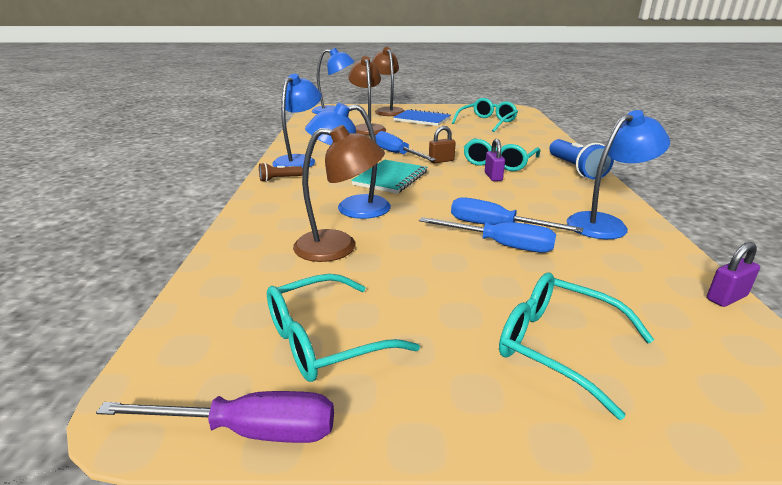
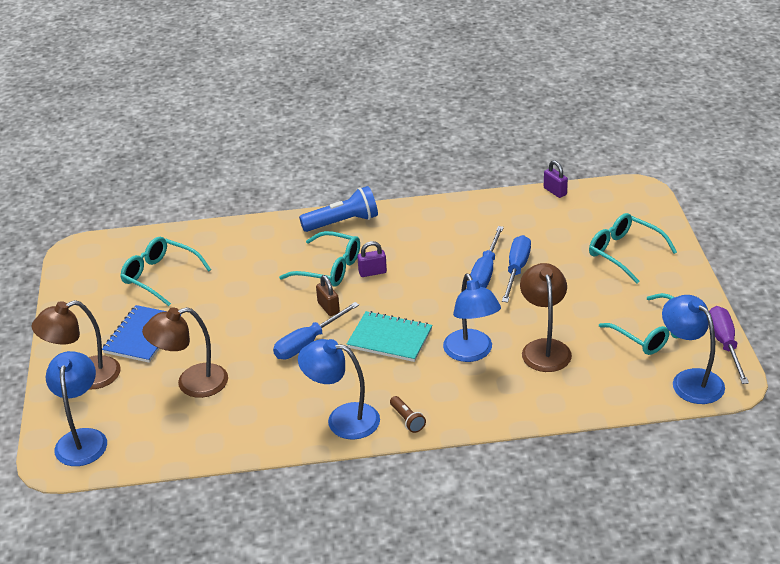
camera: 95 degrees left, 10 degrees up
(557, 346) = (624, 253): turquoise glasses -> turquoise glasses turned 105 degrees clockwise
(605, 224) = (465, 220): blue lamp -> blue lamp (690, 380)

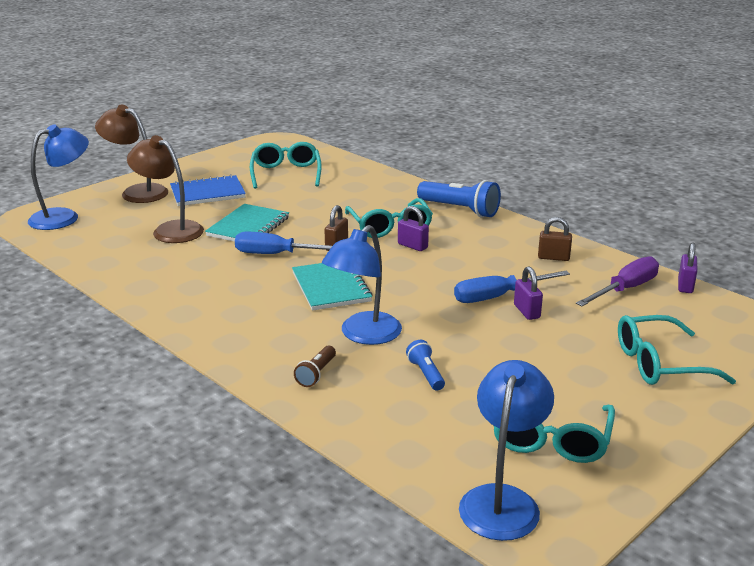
camera: 50 degrees right, 10 degrees down
(239, 339) = (248, 227): none -> turquoise notebook
(342, 419) = (191, 307): blue lamp -> none
(407, 420) = (223, 338): brown flashlight -> brown flashlight (316, 374)
(462, 221) = (553, 257): none -> brown padlock
(516, 270) = (526, 311): blue screwdriver -> purple padlock
(544, 348) = (426, 374): brown lamp -> blue flashlight
(624, 253) = (659, 363): turquoise glasses -> turquoise glasses turned 105 degrees counterclockwise
(725, 344) = (609, 504): purple screwdriver -> purple screwdriver (625, 289)

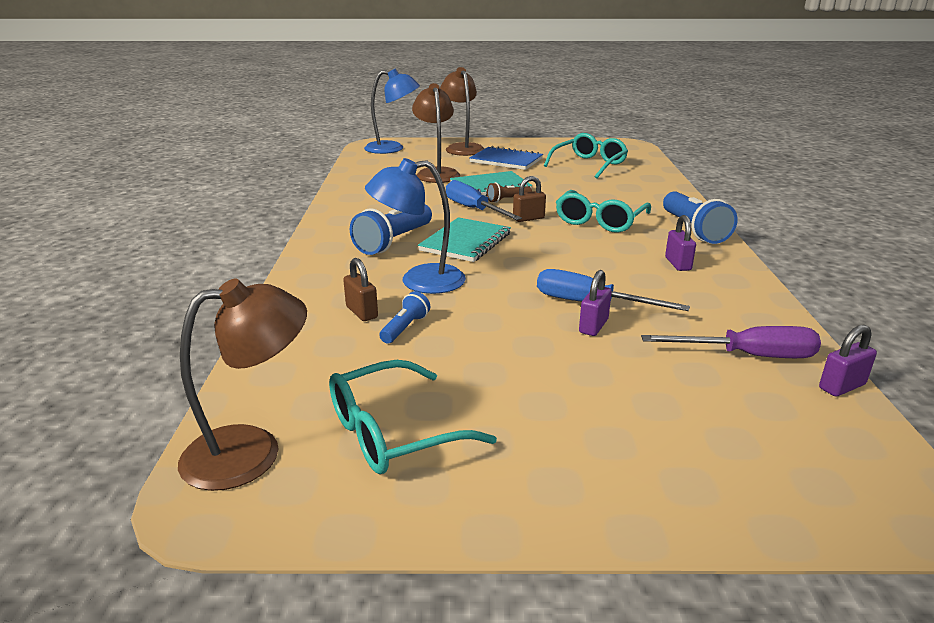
camera: 45 degrees right, 0 degrees up
(275, 312) = (393, 242): none -> blue flashlight
(316, 374) = (334, 289): brown flashlight -> brown flashlight (507, 200)
(412, 246) = (591, 240): purple padlock -> purple padlock (678, 264)
(502, 500) = (252, 451): blue lamp -> brown lamp
(553, 257) = (717, 297): brown padlock -> brown padlock (362, 312)
(659, 363) = (646, 439): turquoise glasses -> none

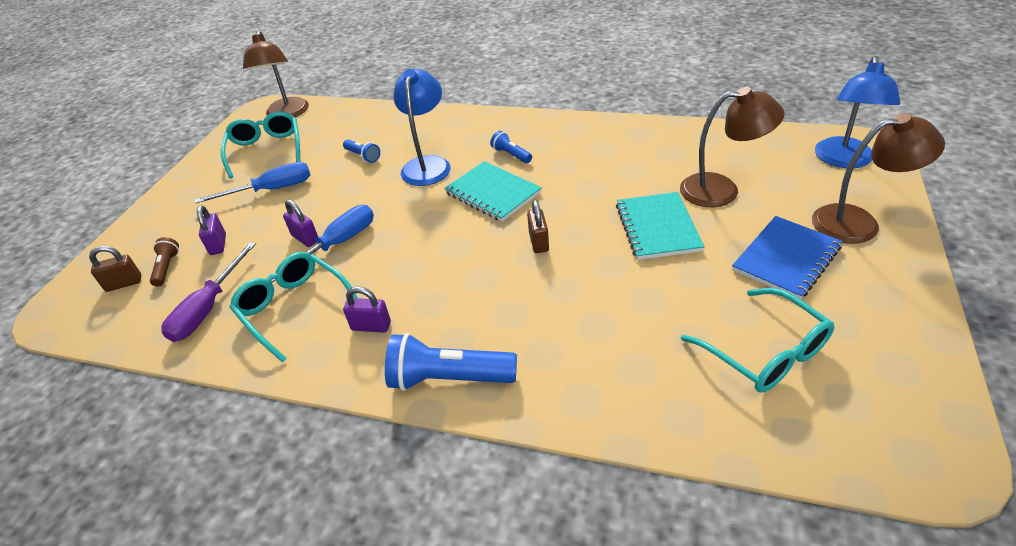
camera: 110 degrees right, 15 degrees up
(362, 312) = (395, 140): brown padlock -> brown padlock (124, 283)
(393, 242) = (511, 155): blue flashlight -> blue flashlight, size x0.52
(473, 209) = (580, 206): blue screwdriver -> blue screwdriver (271, 190)
(507, 200) = (605, 235): brown flashlight -> brown flashlight (167, 268)
(599, 221) = (510, 297): turquoise glasses -> turquoise glasses (294, 308)
(842, 386) = (138, 343): purple padlock -> purple padlock (218, 244)

